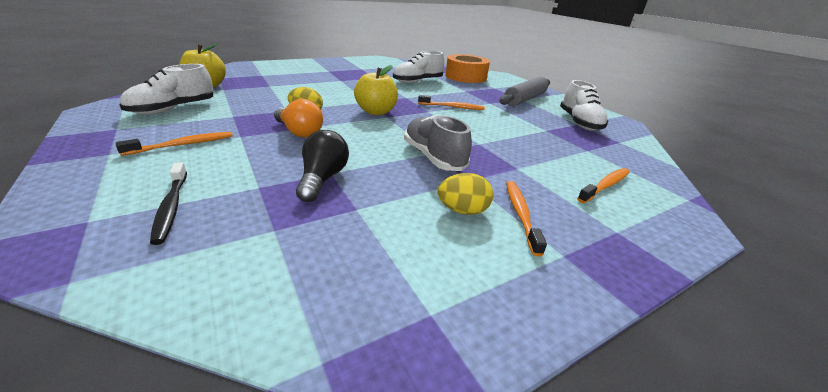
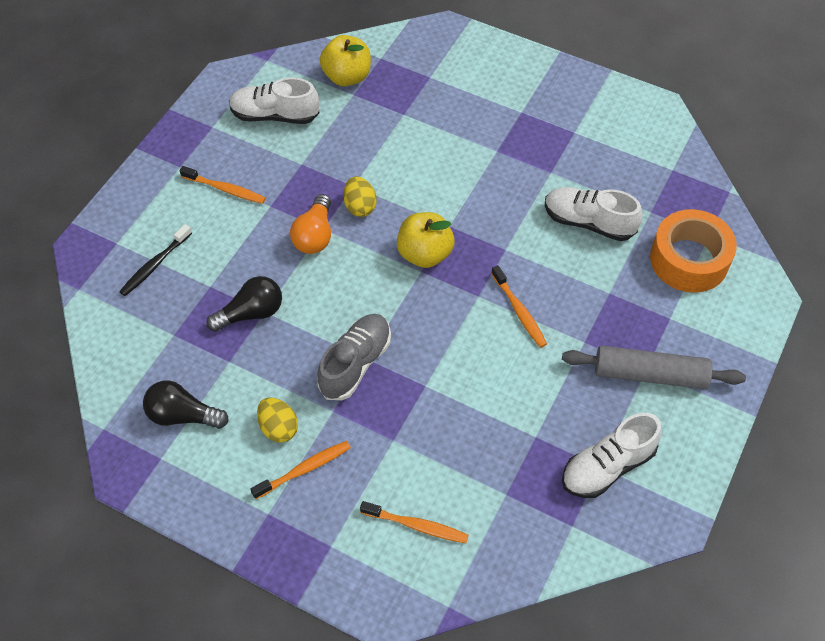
camera: 60 degrees right, 25 degrees up
(386, 266) = (183, 415): none -> black light bulb

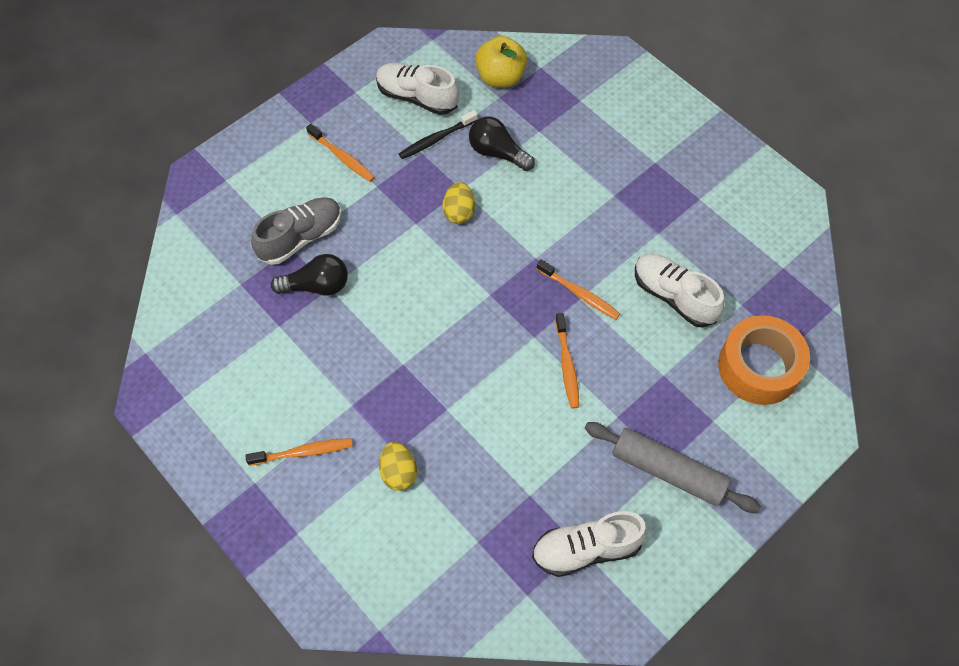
camera: 20 degrees right, 5 degrees up
(155, 265) = (250, 212): black toothbrush -> black toothbrush (436, 139)
(183, 415) = (218, 364): black light bulb -> black light bulb (497, 153)
(278, 428) = (297, 404): yellow egg -> yellow egg (398, 472)
(315, 235) = (405, 228): orange light bulb -> none
(355, 363) = (391, 366): grey shoe -> grey shoe (301, 238)
(417, 525) = (382, 542): orange toothbrush -> orange toothbrush (579, 293)
(425, 254) = (500, 278): yellow apple -> none

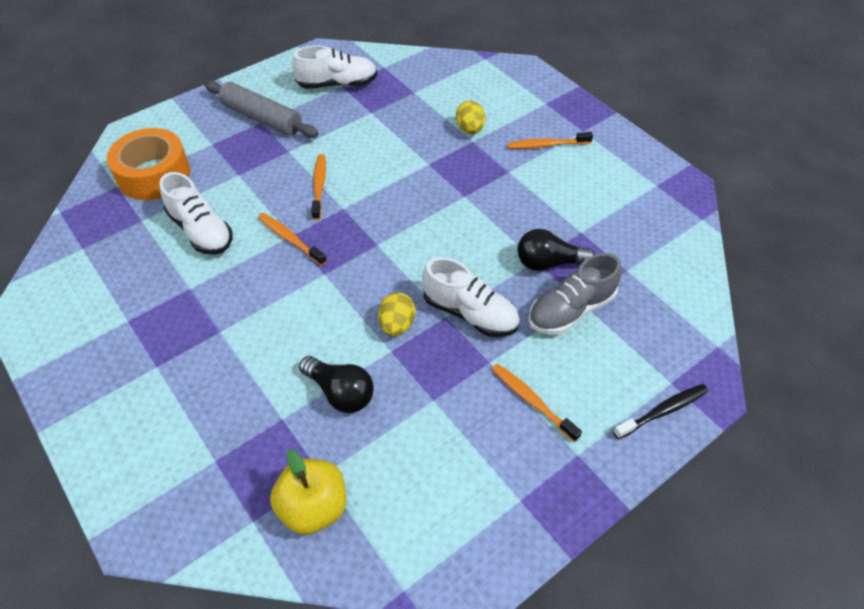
camera: 175 degrees left, 10 degrees down
(417, 97) = (434, 483): white shoe -> white shoe (470, 313)
(436, 139) = (413, 417): black toothbrush -> black toothbrush (662, 411)

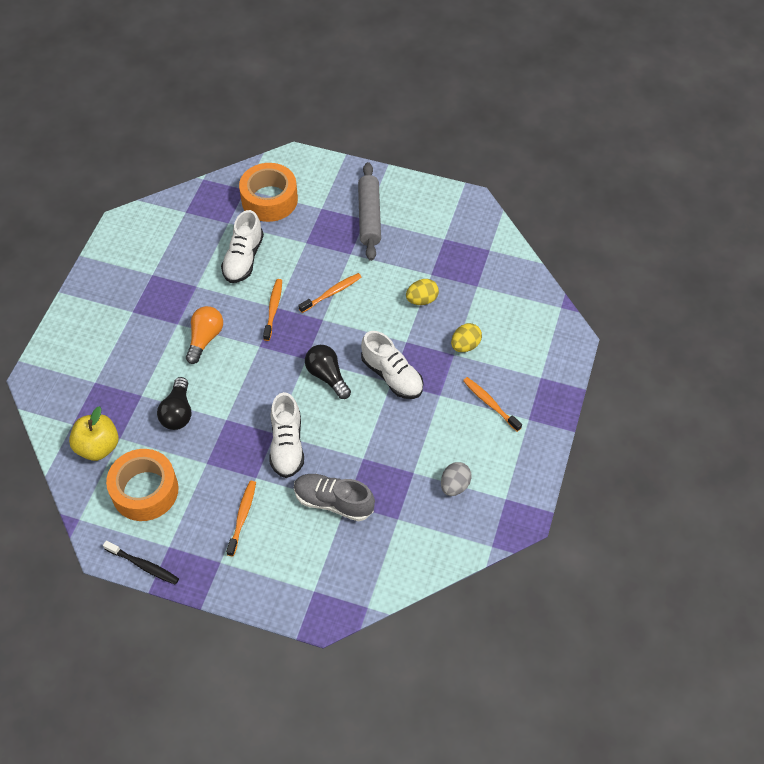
camera: 55 degrees right, 5 degrees up
(267, 316) = (205, 339): none -> orange light bulb
(337, 84) = (443, 235): white shoe -> white shoe (392, 376)
(397, 325) = (248, 410): yellow egg -> yellow egg (422, 300)
(421, 485) = (145, 491): none -> orange tape
(548, 263) = (367, 467): black light bulb -> black light bulb (327, 376)
(618, 211) = (454, 485): none -> grey egg
(662, 411) = (286, 595): black toothbrush -> black toothbrush (143, 565)

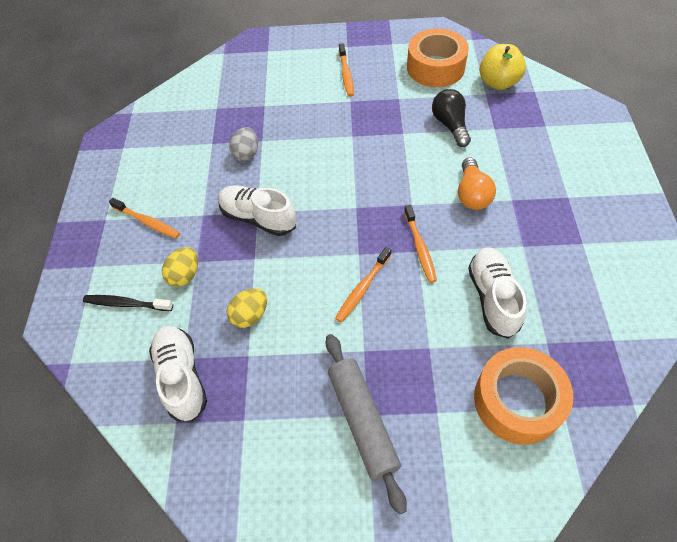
camera: 165 degrees right, 0 degrees up
(143, 565) = (403, 29): black toothbrush -> black toothbrush (126, 304)
(287, 445) = (335, 130): white shoe -> white shoe (182, 377)
(327, 376) = (325, 197): black light bulb -> none
(333, 502) = (275, 103): grey shoe -> none
(454, 485) = (171, 144): grey egg -> grey egg (246, 154)

